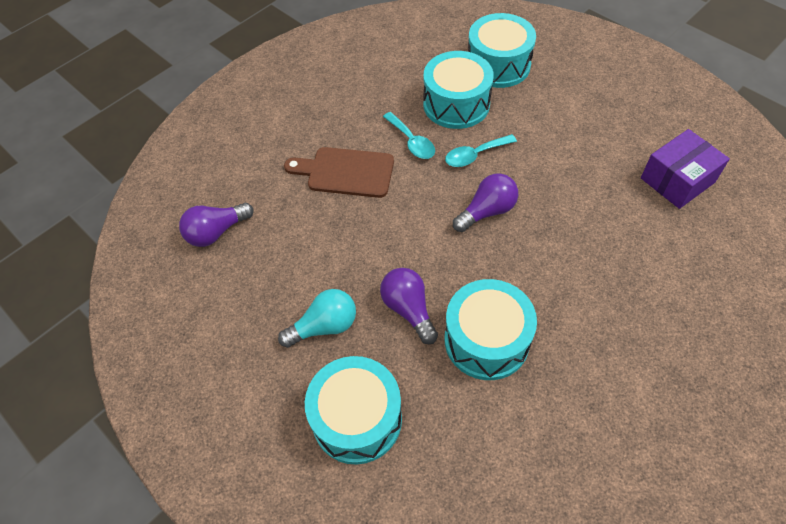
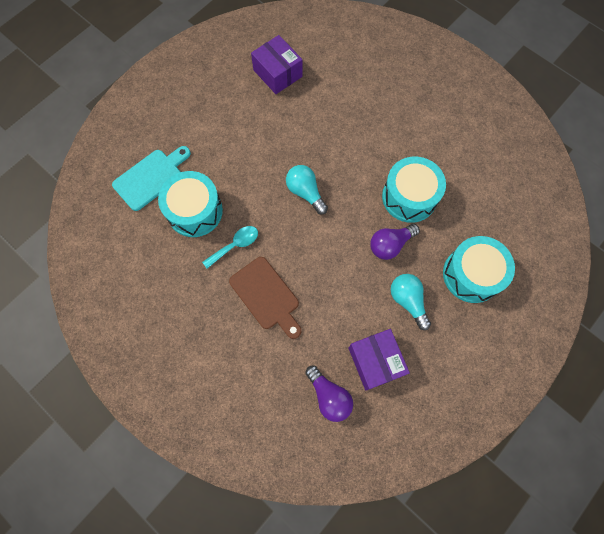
camera: 95 degrees left, 15 degrees up
(248, 282) = (375, 361): none -> purple box
(345, 172) = (266, 296): brown cutting board -> brown cutting board turned 45 degrees counterclockwise
(475, 155) = (251, 199): turquoise spoon -> none
(487, 211) = (305, 192): purple light bulb -> turquoise light bulb
(498, 65) = (151, 177): turquoise drum -> turquoise cutting board

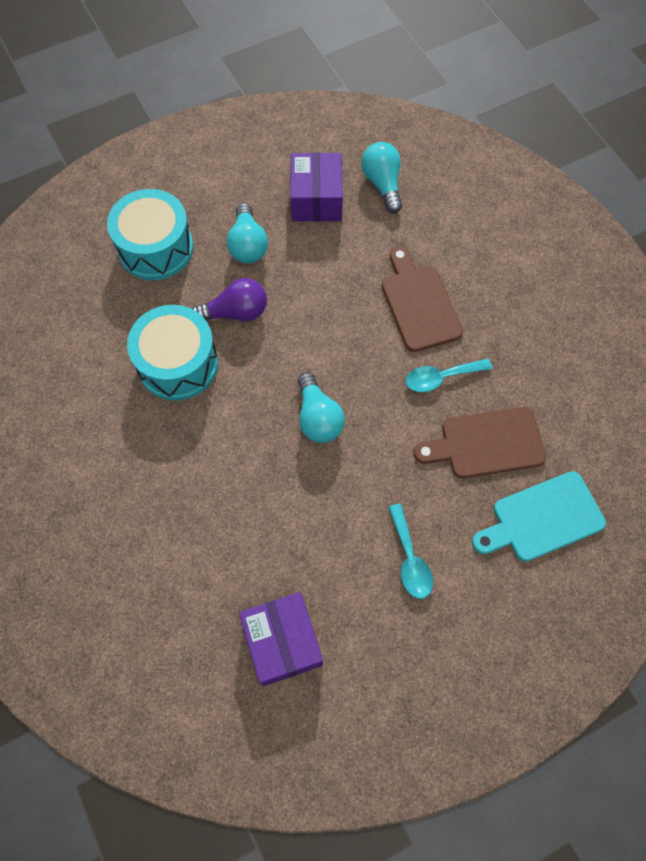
camera: 160 degrees left, 5 degrees down
(195, 211) = (486, 443): turquoise drum -> brown cutting board
(223, 132) = (410, 559): none -> turquoise spoon
(329, 396) = (382, 184): purple light bulb -> turquoise light bulb

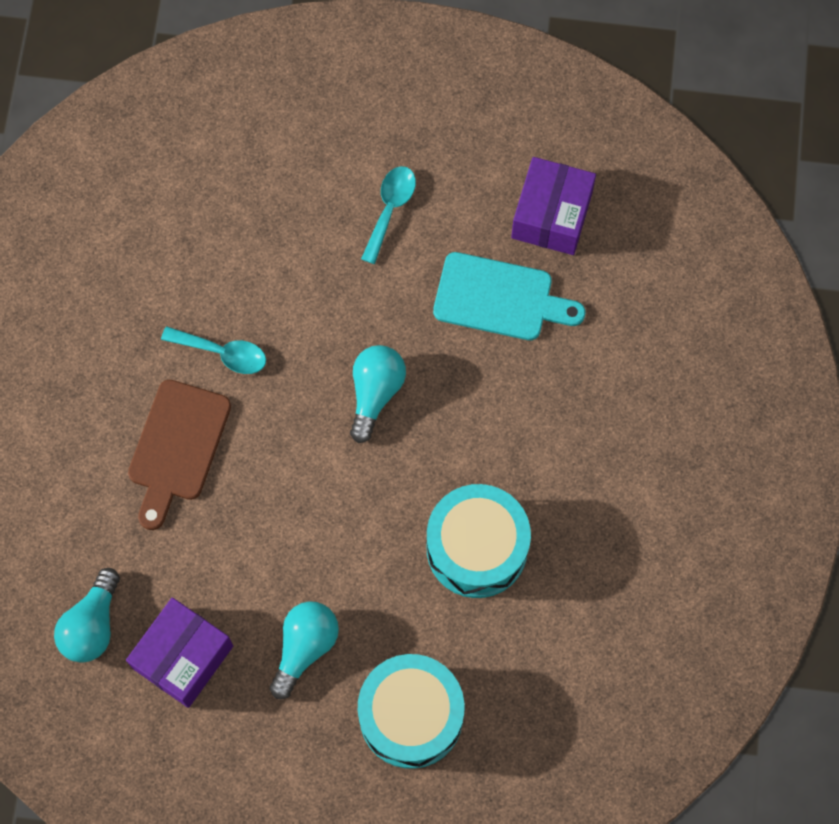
camera: 145 degrees left, 5 degrees up
(236, 312) = (376, 568): purple light bulb -> none
(486, 443) = (235, 262): brown cutting board -> none
(542, 518) = (244, 165): turquoise cutting board -> turquoise cutting board (500, 298)

